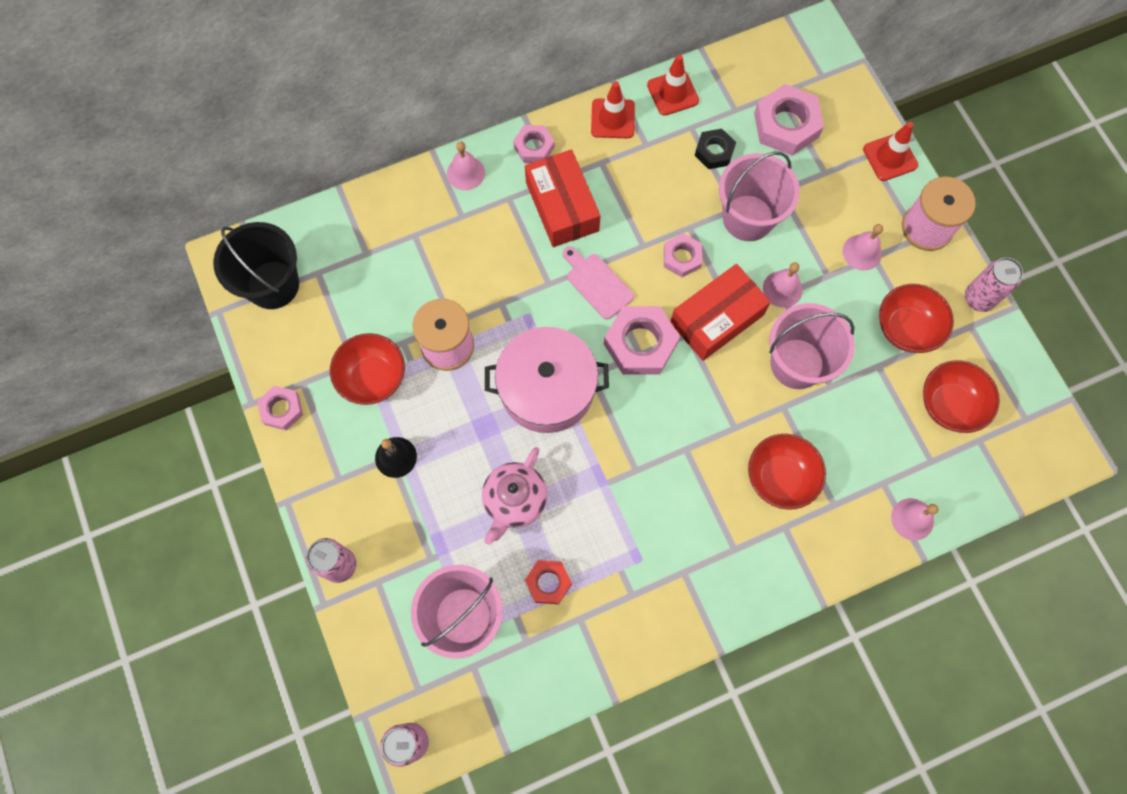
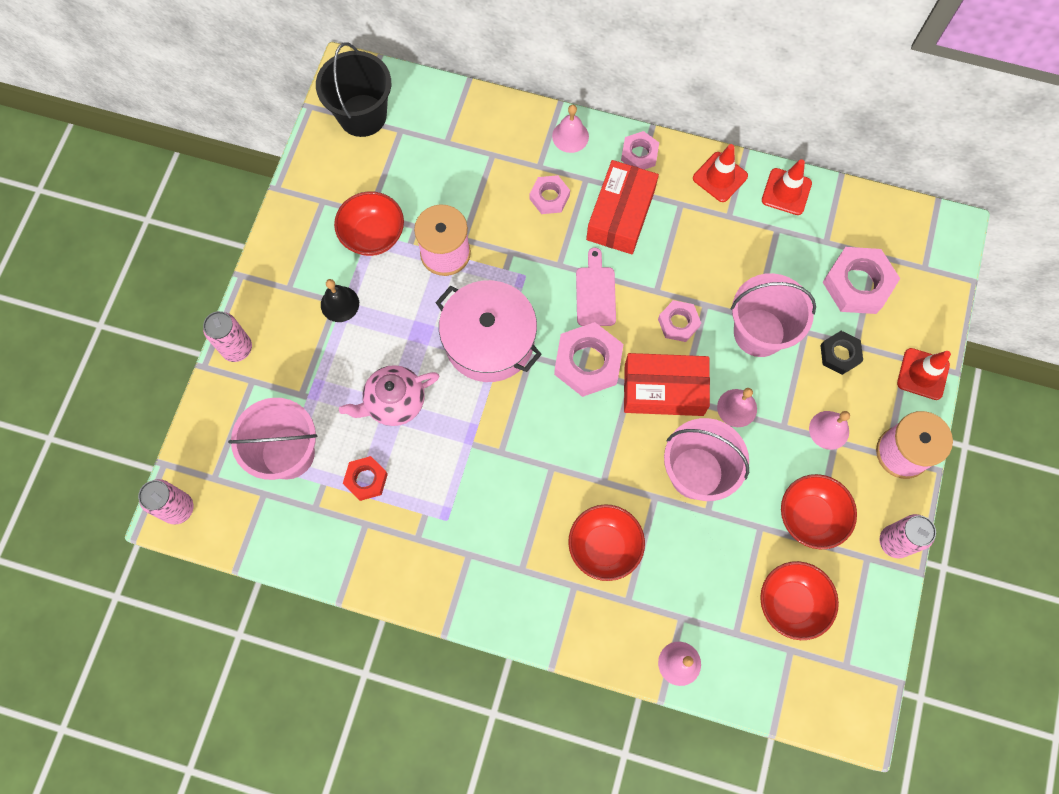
camera: 40 degrees right, 0 degrees up
(281, 409) = (292, 208): pink nut -> pink nut (549, 197)
(714, 152) = (778, 261): black nut -> black nut (839, 354)

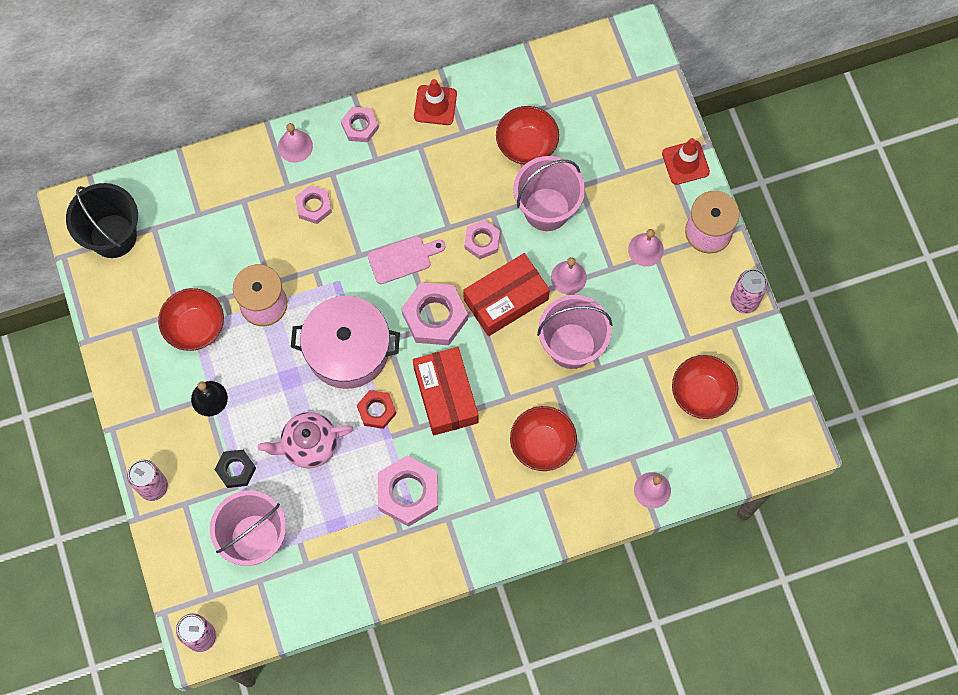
camera: 35 degrees left, 0 degrees up
(366, 479) = (330, 516): red nut -> red nut (377, 410)
(394, 402) = (308, 445): pink teapot -> pink teapot turned 45 degrees clockwise
(595, 292) = (403, 259): pink cutting board -> pink cutting board turned 105 degrees clockwise
(620, 215) = (379, 185): red box -> red box (445, 395)
(786, 192) = (493, 85): red traffic cone -> none
(810, 516) = (674, 322): red bowl -> red bowl (526, 145)
(839, 354) = (616, 187): black nut -> black nut (236, 470)
(857, 284) = (594, 124): pink nut -> pink nut (408, 493)

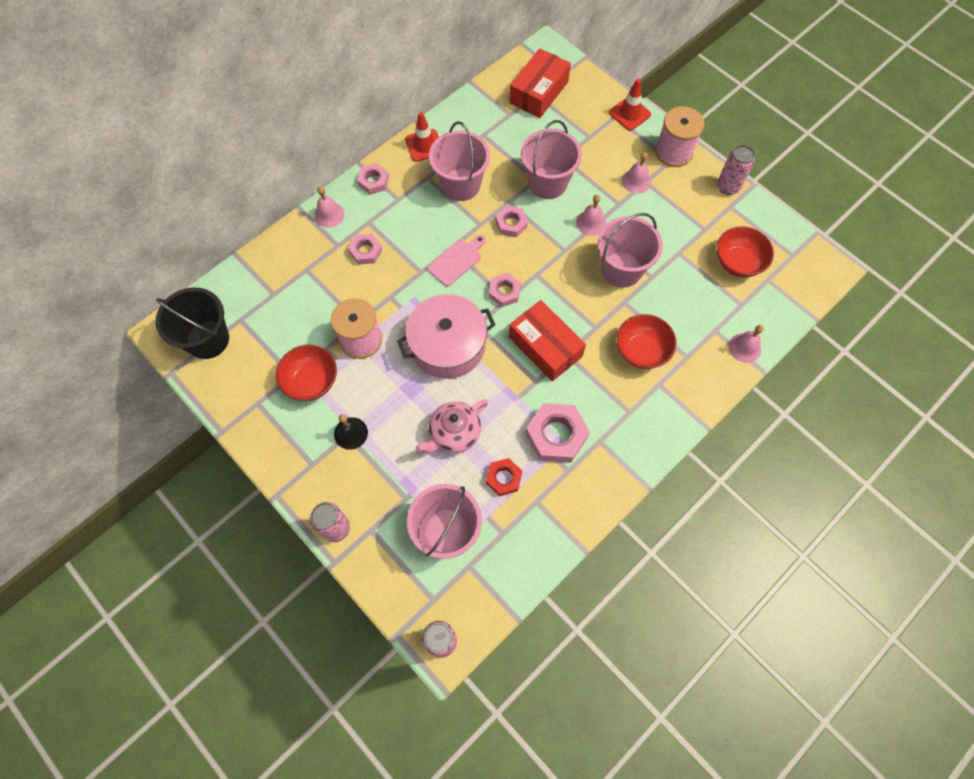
camera: 25 degrees left, 5 degrees down
(236, 470) = (402, 481): black nut -> none
(377, 410) = (496, 382): red nut -> red nut (504, 478)
(435, 316) = (504, 292): pink nut -> pink nut, size x0.59
(451, 170) = (460, 184): none -> pink bucket
(506, 299) = (553, 257): red box -> red box (539, 92)
(526, 145) = (508, 146): red bowl -> none

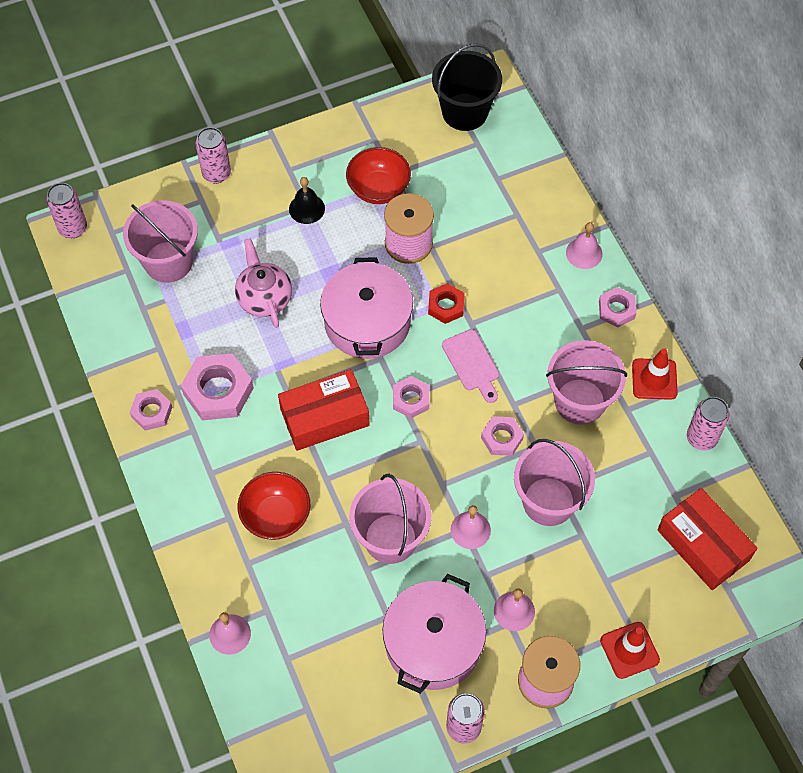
camera: 110 degrees right, 5 degrees down
(366, 251) = (519, 276): pink nut -> pink nut (151, 412)
(460, 109) = (701, 438): none -> pink can
(504, 478) = (196, 327): red nut -> red nut (446, 306)
(683, 220) = (433, 643): none -> pink pot
(737, 263) = (345, 683): red bowl -> none

